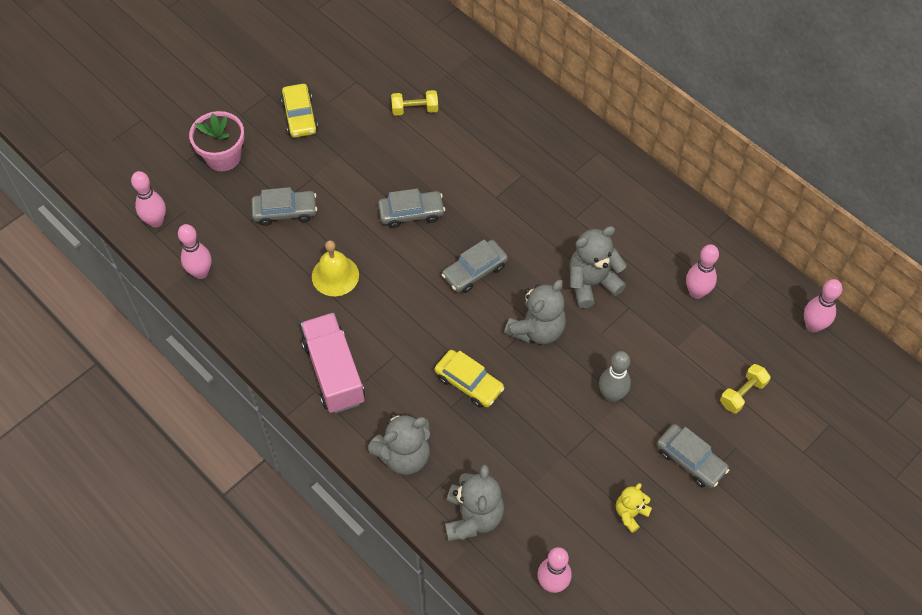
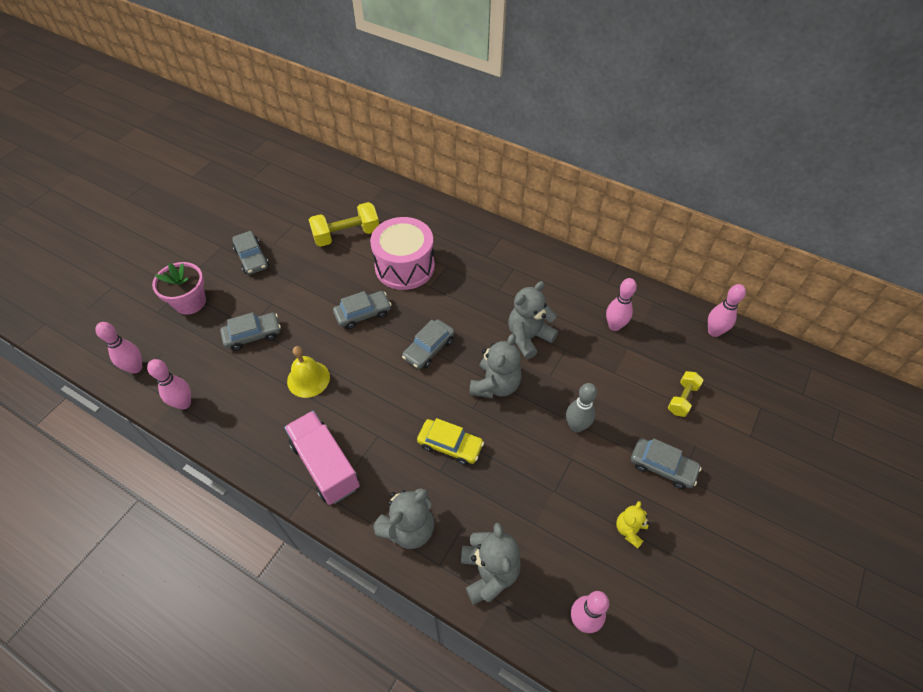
camera: 15 degrees left, 5 degrees down
(300, 116) = (252, 258): yellow car -> grey car
(415, 109) = (346, 235): yellow dumbbell -> yellow dumbbell, size x1.71
(473, 165) = (404, 266): none -> pink drum

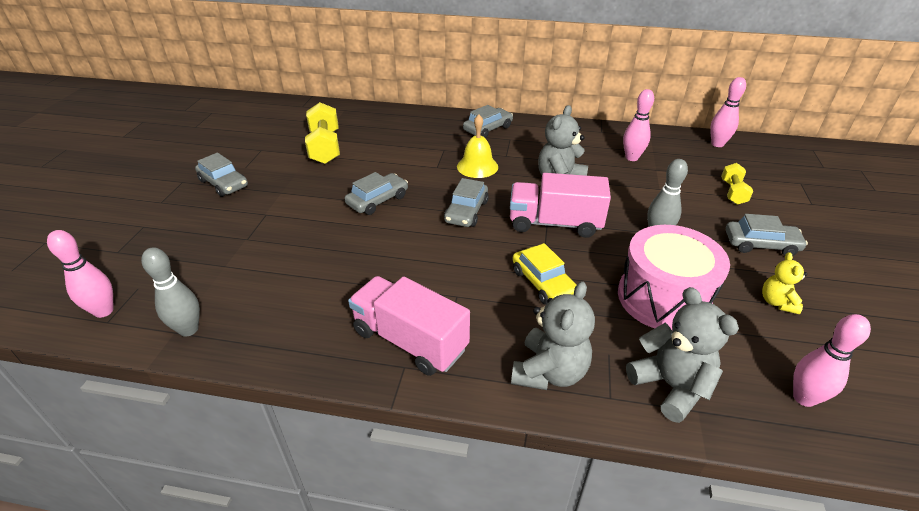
camera: 20 degrees left, 15 degrees down
(184, 403) = (189, 329): pink bowling pin -> grey bowling pin
(190, 302) = (159, 234): pink flower pot -> none
(253, 335) = (255, 245): grey car -> grey car (488, 129)
(308, 379) = (344, 267): yellow bell -> yellow bell (477, 166)
(346, 235) = (325, 147): yellow dumbbell -> yellow dumbbell turned 60 degrees counterclockwise
(404, 266) = (401, 158): pink drum -> pink drum (663, 298)
(450, 445) = (543, 283): yellow car -> yellow car turned 60 degrees clockwise
(495, 385) = (554, 223): grey teddy bear -> pink truck

